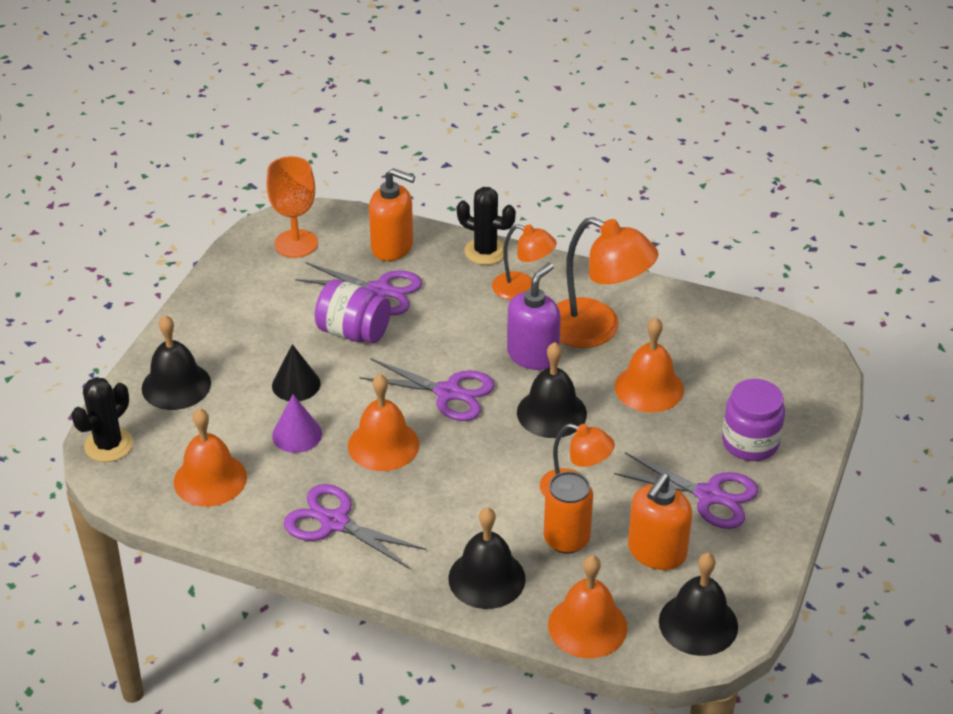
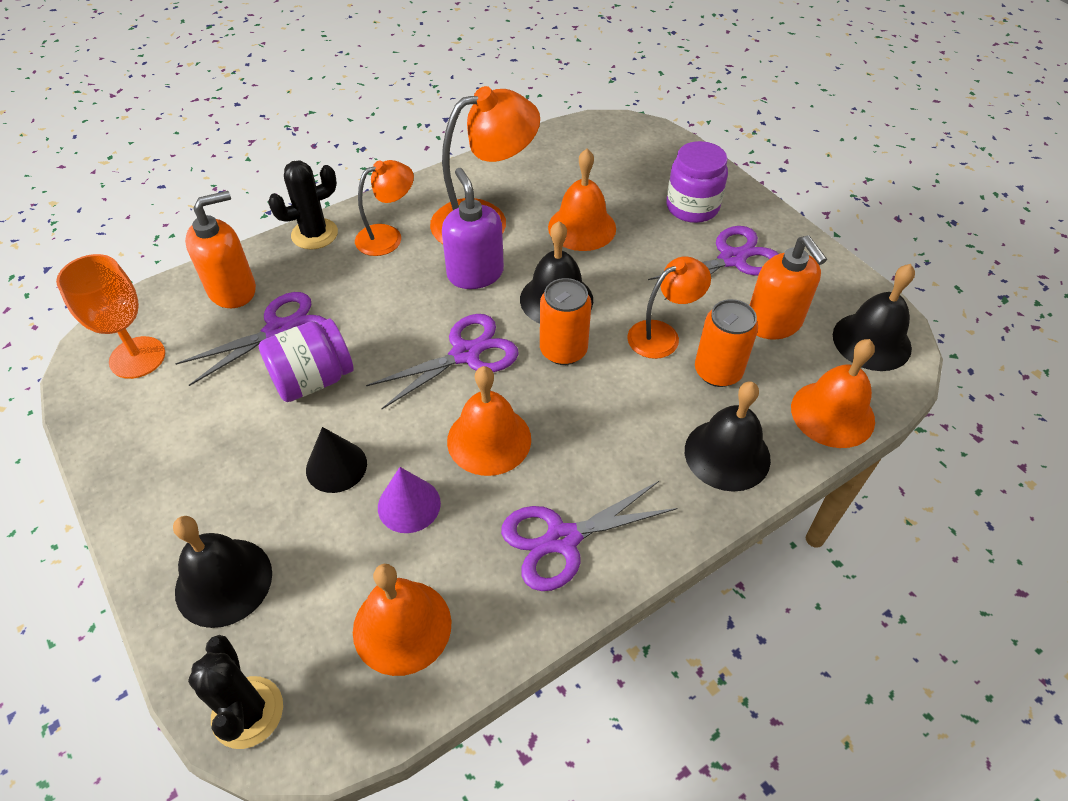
camera: 55 degrees left, 10 degrees up
(502, 442) = (563, 350): none -> orange can

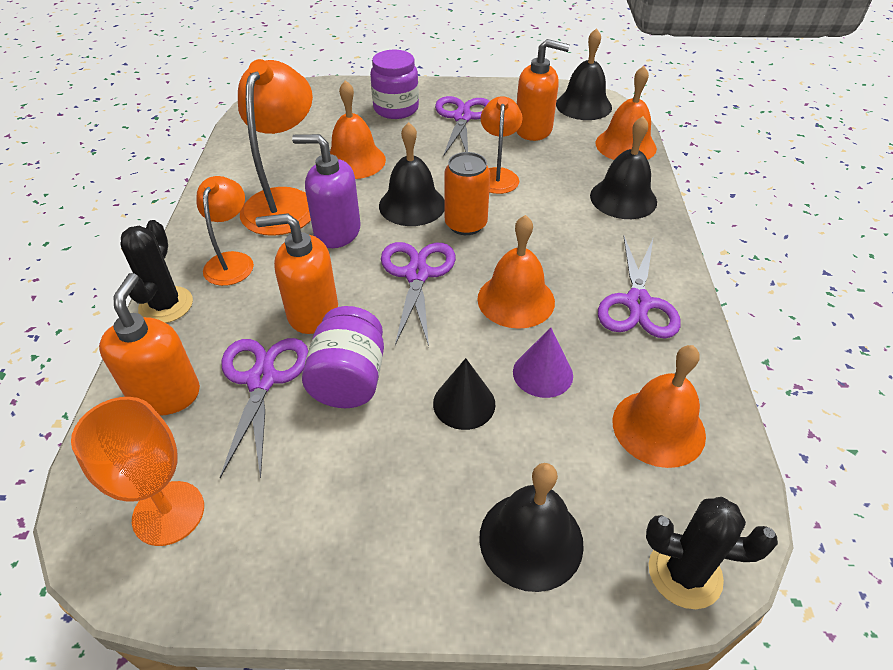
camera: 55 degrees left, 5 degrees down
(368, 316) = (312, 313): none -> orange soap dispenser
(718, 371) = (552, 169): orange can -> none

